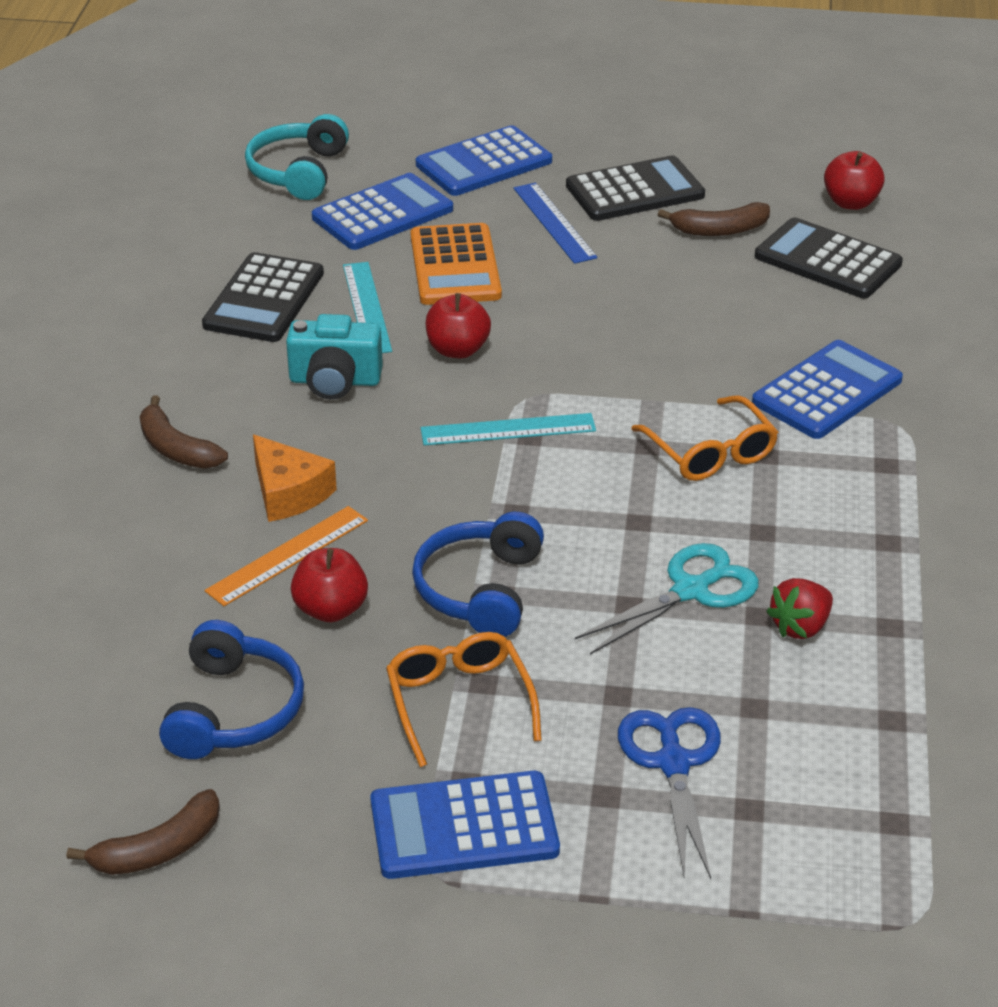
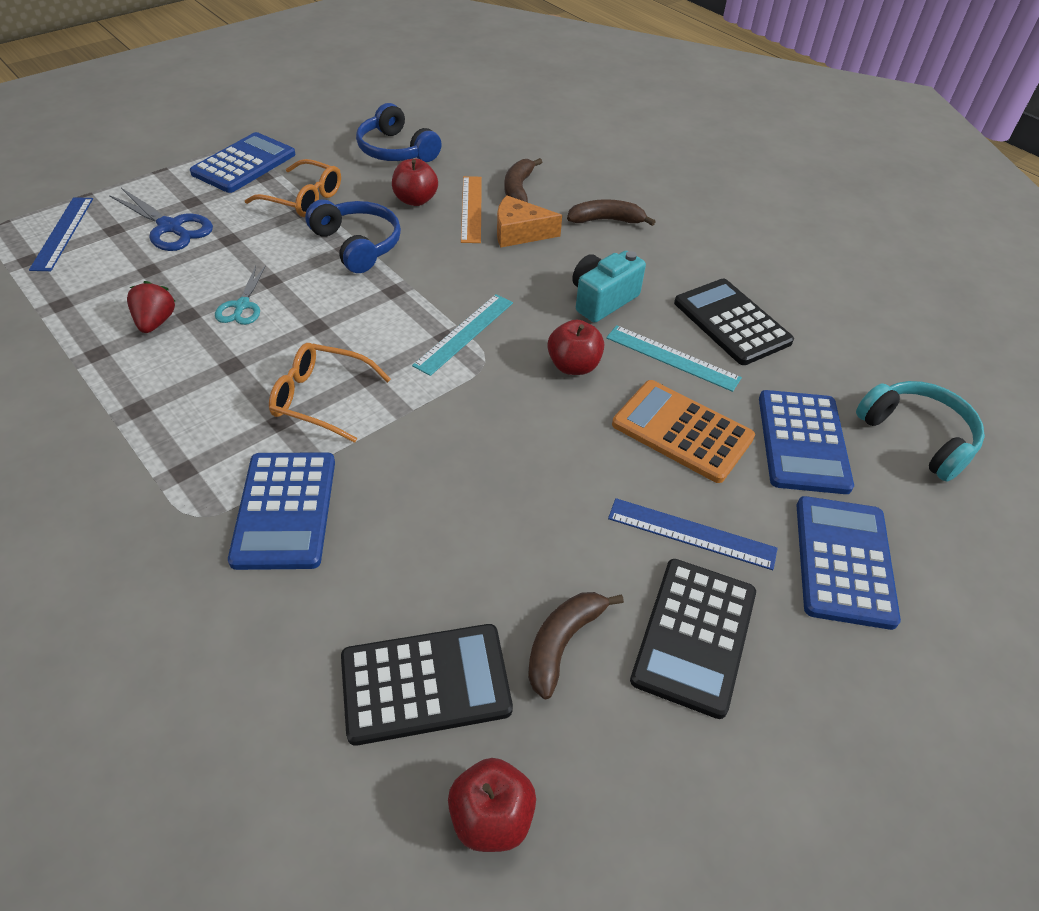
camera: 130 degrees right, 10 degrees up
(158, 849) = (355, 107): brown banana -> brown banana (518, 189)
(690, 591) = (242, 306): turquoise scissors -> turquoise scissors, size x0.65
(821, 846) = (63, 233): none -> blue ruler

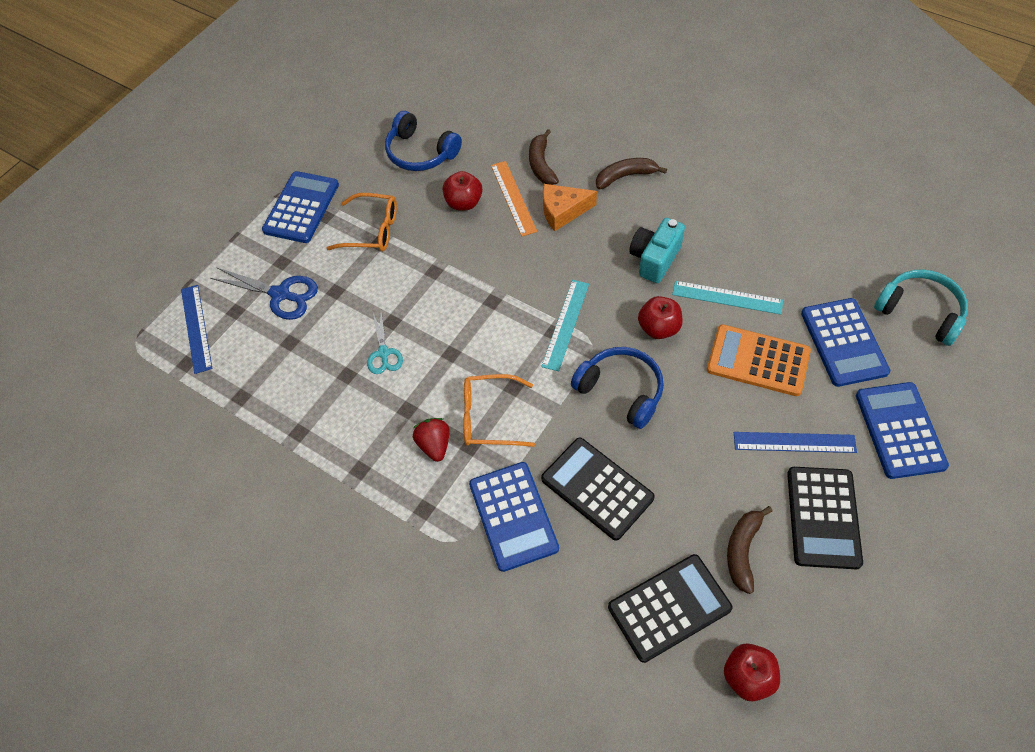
camera: 10 degrees left, 10 degrees up
(156, 322) = (326, 390): red strawberry -> red strawberry (434, 445)
(357, 245) = (441, 264): blue headphones -> blue headphones (621, 391)
(732, 322) = (758, 250): black calculator -> black calculator (597, 488)

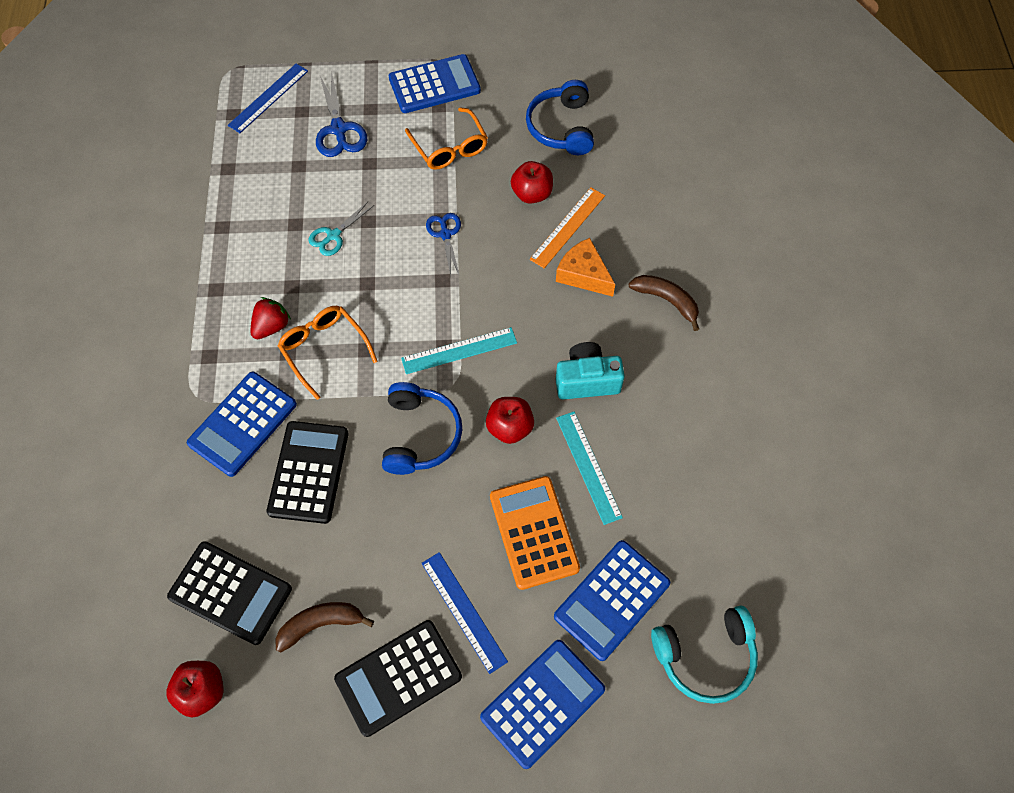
camera: 50 degrees right, 5 degrees up
(451, 276) = (445, 234): none -> blue scissors
(541, 164) = (624, 225): brown banana -> none
(920, 312) = (705, 656): turquoise headphones -> turquoise headphones turned 75 degrees clockwise

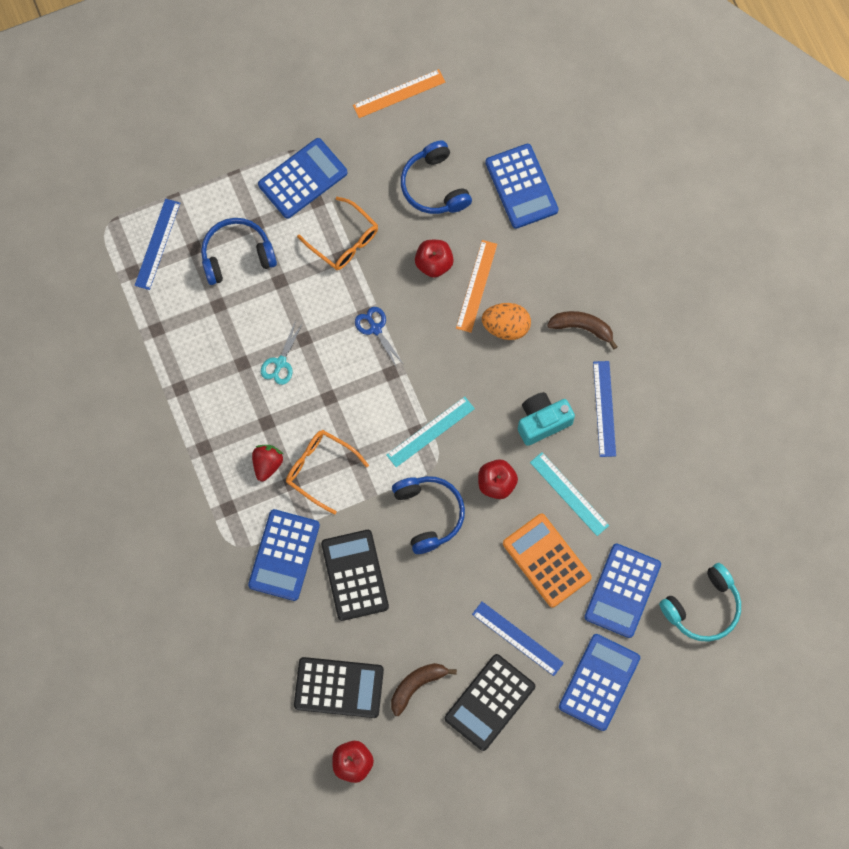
camera: 20 degrees left, 10 degrees up
(339, 129) = (237, 255): blue scissors -> blue headphones
(559, 43) = (399, 93): none -> orange ruler
(583, 274) = (506, 327): orange cheese -> orange egg
(650, 153) = (521, 186): none -> blue calculator
(662, 389) = (604, 408): none -> blue ruler

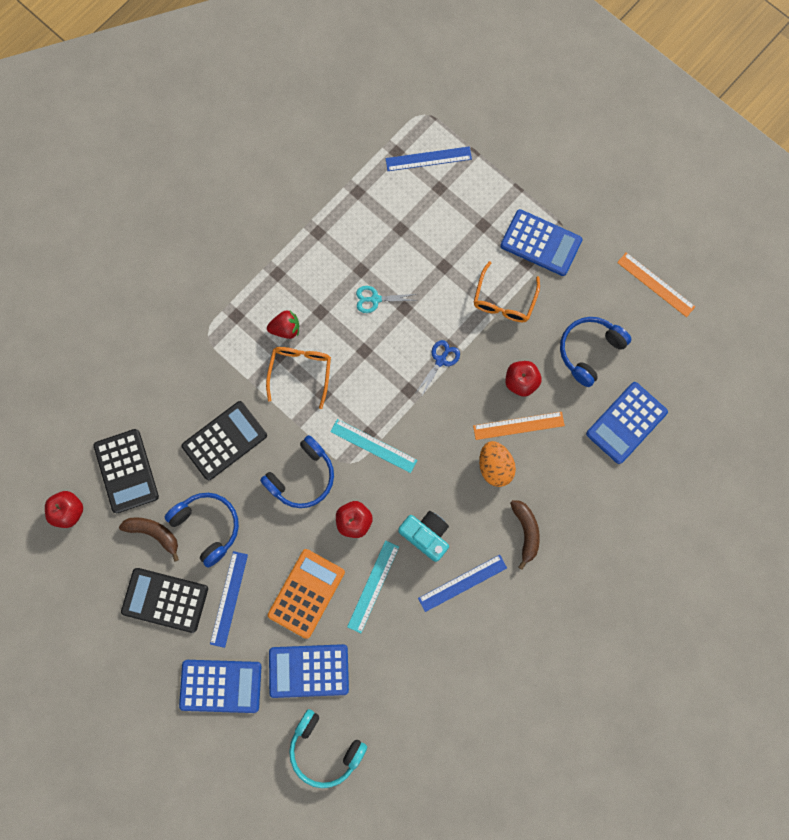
camera: 65 degrees right, 5 degrees up
(237, 255) = (449, 223): blue headphones -> blue headphones (208, 526)
(284, 555) = (217, 377): blue calculator -> none

